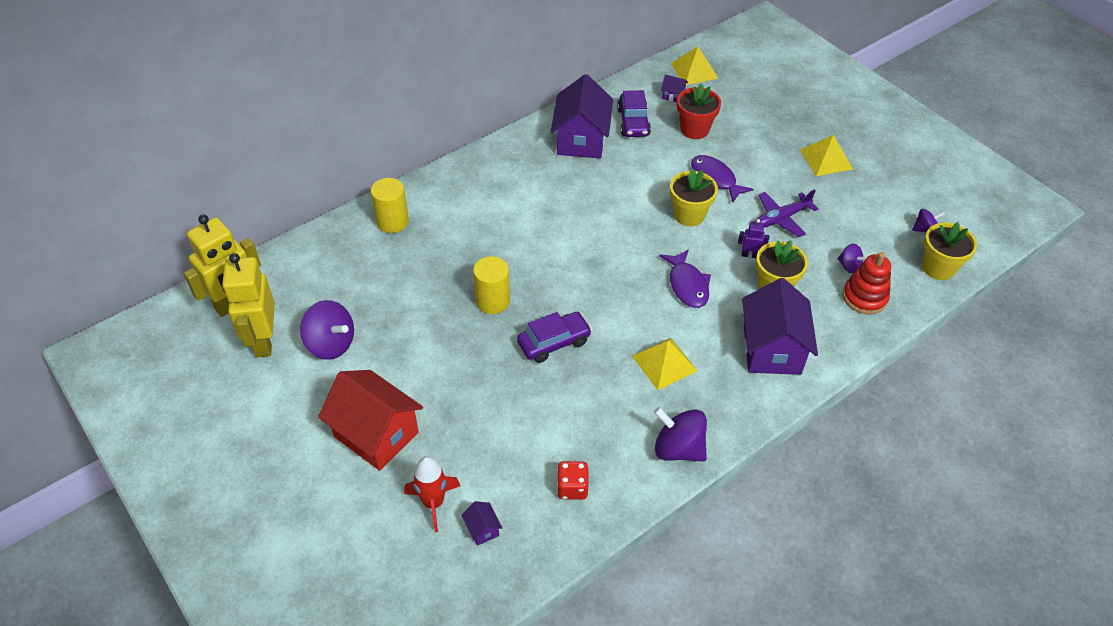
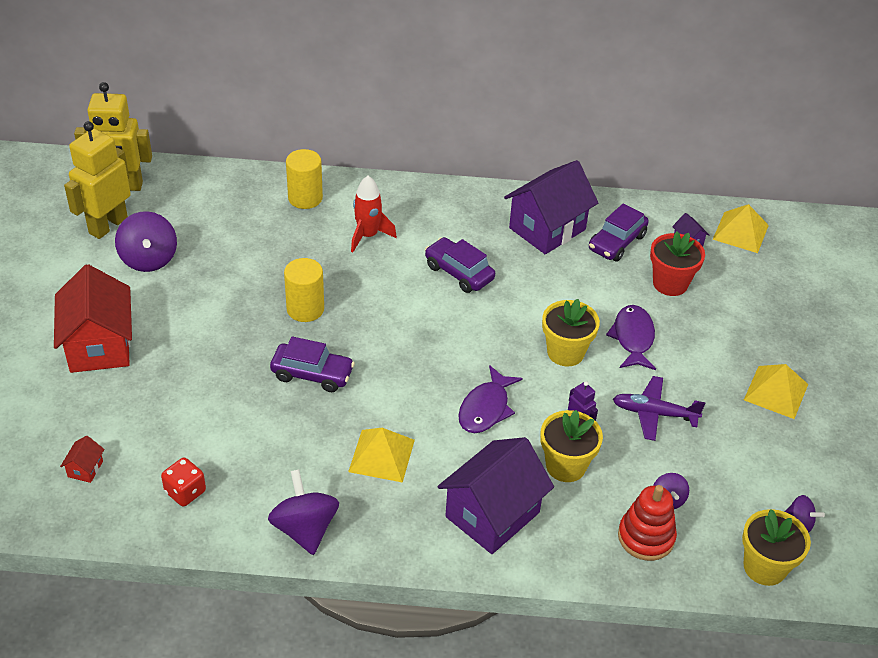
camera: 40 degrees right, 5 degrees down
(433, 503) = (77, 423): red rocket -> red rocket (368, 236)
(482, 529) = (85, 469): purple house -> red house
(562, 206) = (459, 272): none -> purple car

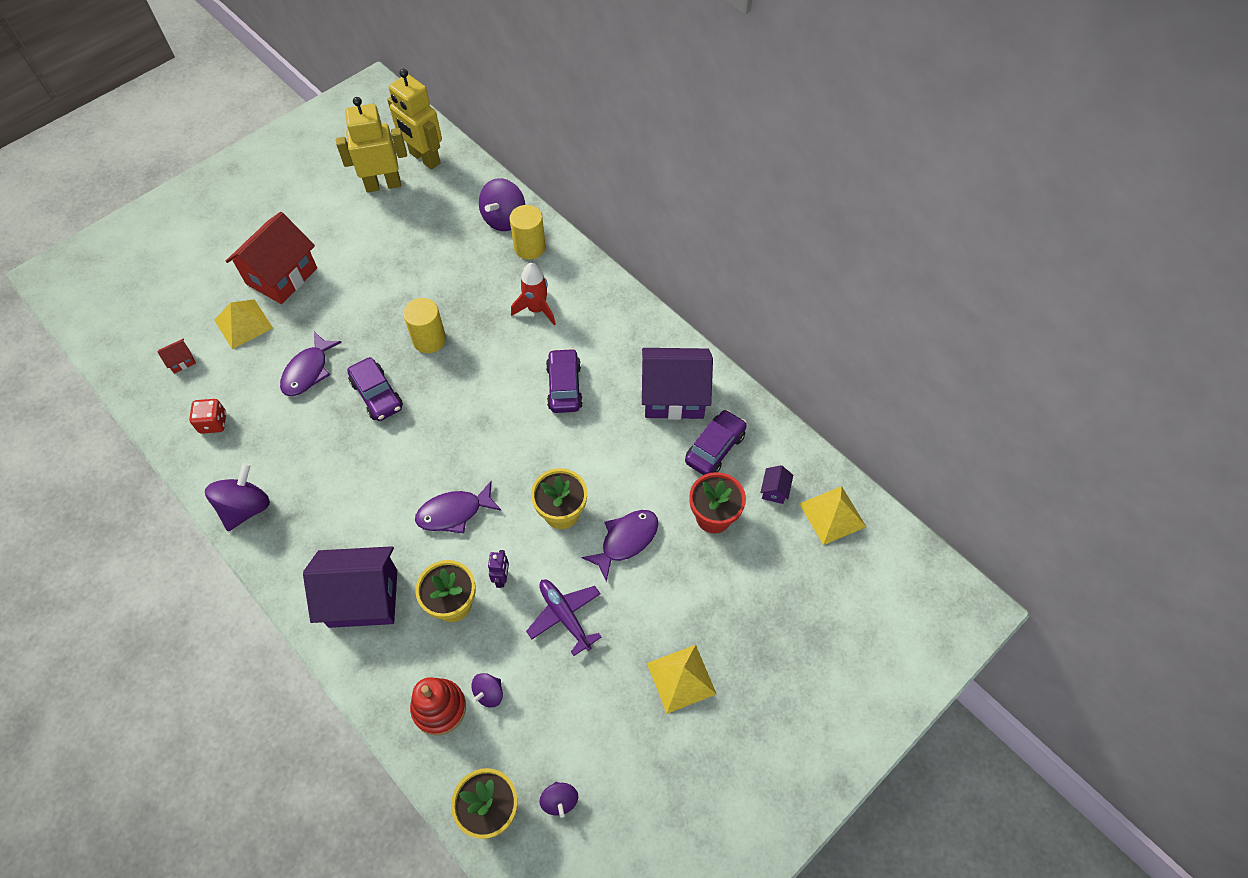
camera: 45 degrees right, 15 degrees up
(149, 259) = (379, 229): purple spinning top -> purple spinning top (504, 219)
(225, 397) = (308, 371): none -> purple fish
(382, 455) = (348, 493): yellow pyramid -> yellow pyramid (243, 324)
(617, 242) = (715, 448): purple car -> purple car turned 135 degrees clockwise

